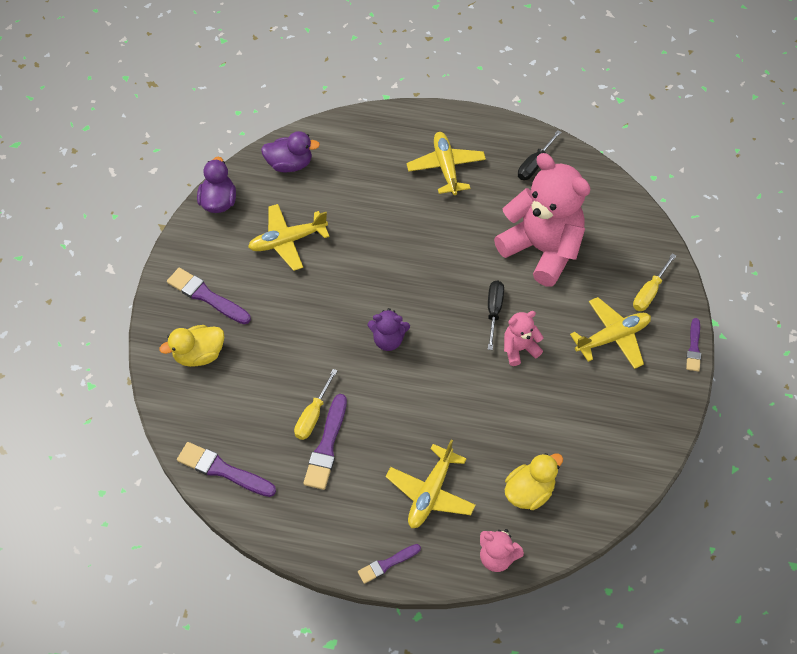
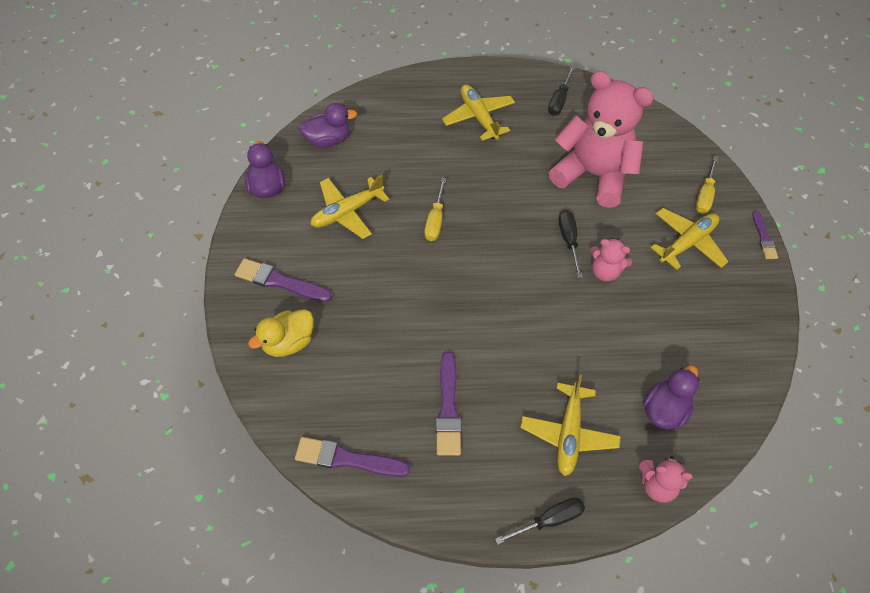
camera: 15 degrees left, 0 degrees up
(313, 415) = (424, 380): yellow screwdriver -> yellow screwdriver (435, 220)
(387, 564) = (549, 520): purple brush -> black screwdriver
(388, 340) = (476, 288): purple teddy bear -> none
(519, 349) = (605, 271): pink teddy bear -> pink teddy bear turned 120 degrees counterclockwise
(529, 491) = (664, 410): yellow duck -> purple duck

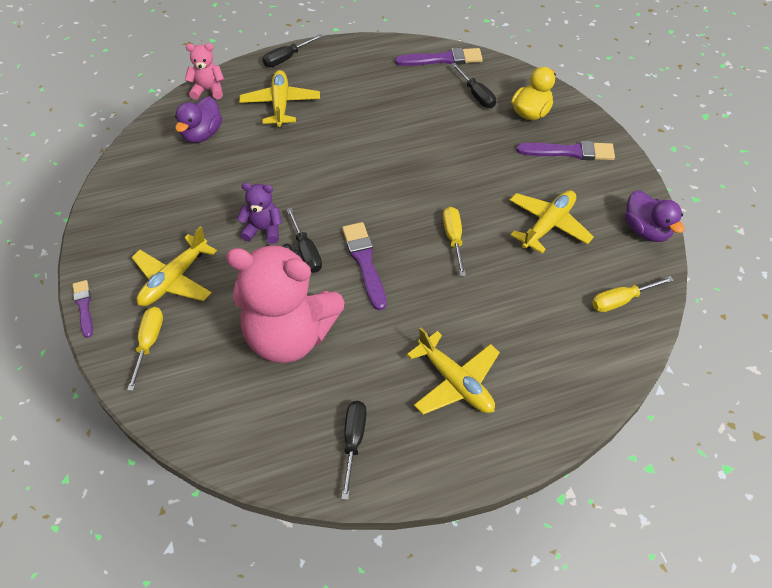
camera: 165 degrees right, 5 degrees down
(328, 140) = (621, 300): purple duck -> yellow screwdriver
(334, 385) = (476, 95): none -> black screwdriver
(448, 408) = (380, 100): purple brush -> purple brush (364, 262)
(605, 271) = (263, 230): pink teddy bear -> purple teddy bear

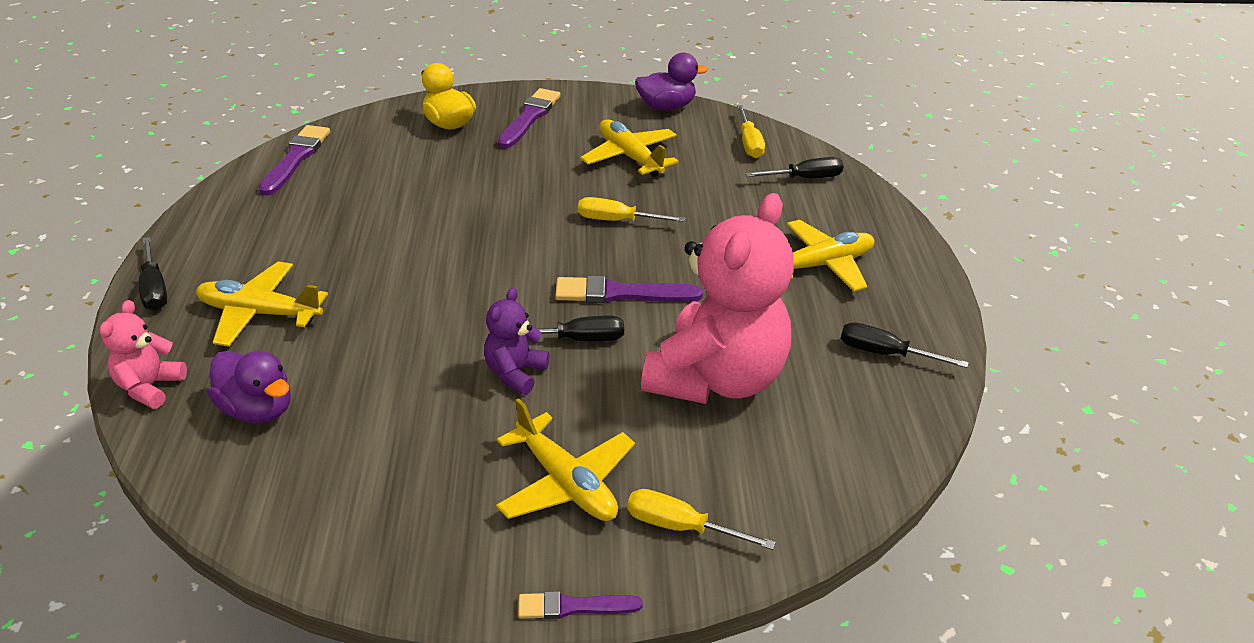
camera: 75 degrees left, 15 degrees down
(476, 95) = (387, 150): black screwdriver -> black screwdriver (805, 178)

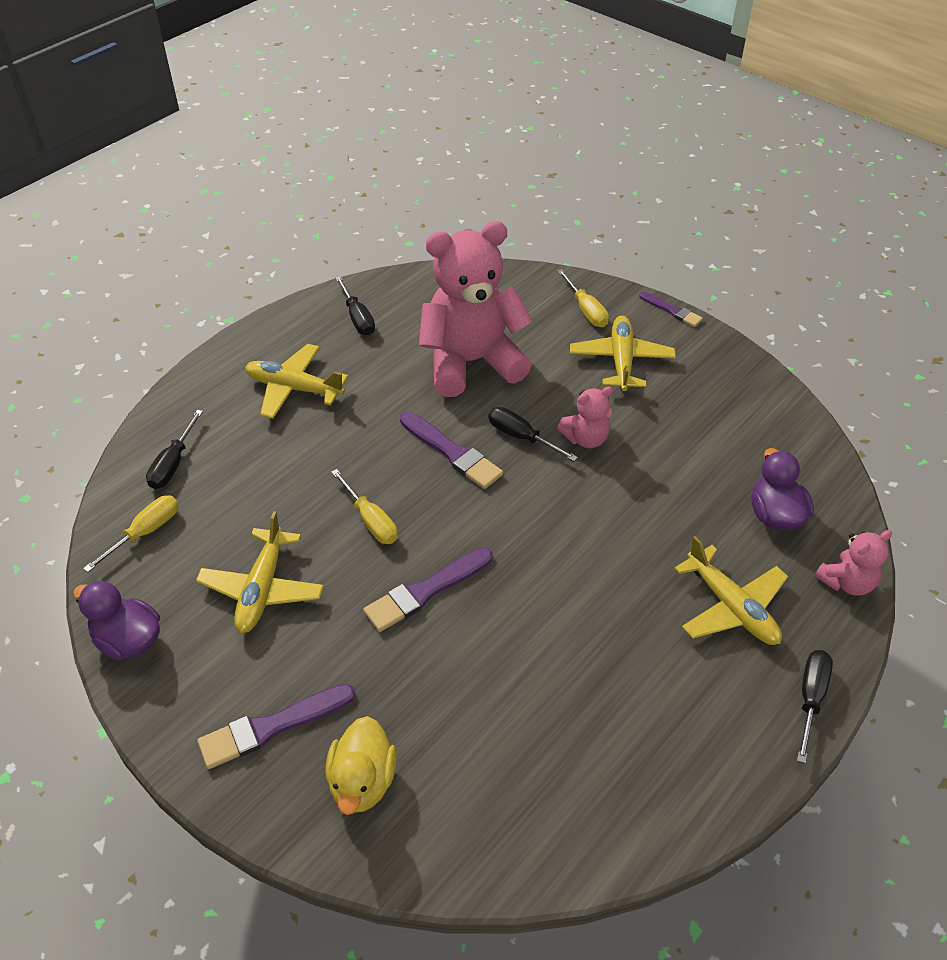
camera: 135 degrees left, 10 degrees up
(296, 158) = (573, 835): purple brush -> purple brush (425, 591)
(515, 373) = (586, 438): purple teddy bear -> pink teddy bear
(805, 178) = (173, 464): black screwdriver -> black screwdriver turned 105 degrees counterclockwise

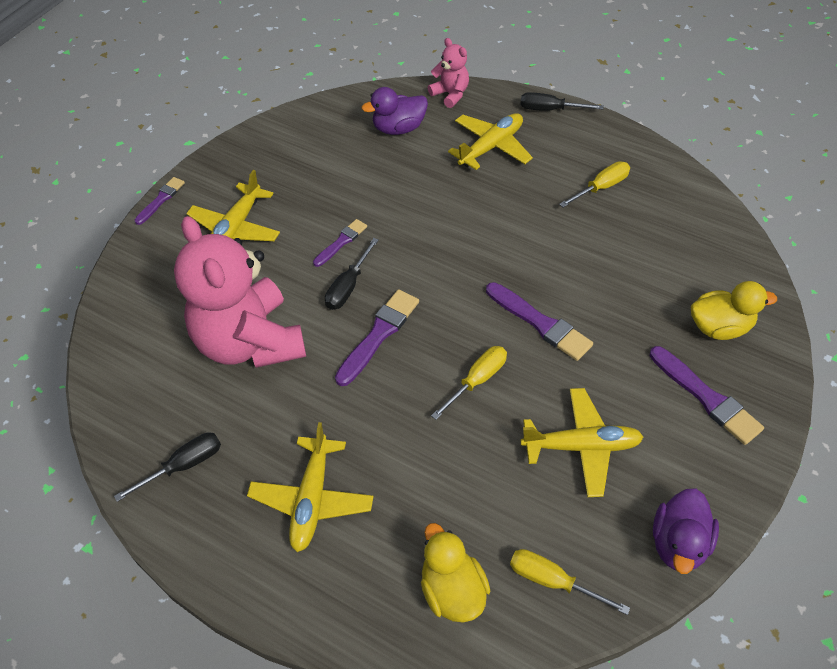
camera: 100 degrees left, 5 degrees up
(173, 464) = (452, 590): black screwdriver -> yellow duck
(586, 310) = (162, 261): yellow screwdriver -> yellow screwdriver (601, 187)
(586, 438) = (341, 242): pink teddy bear -> purple brush
(621, 360) = (235, 228): yellow plane -> yellow plane turned 60 degrees counterclockwise

